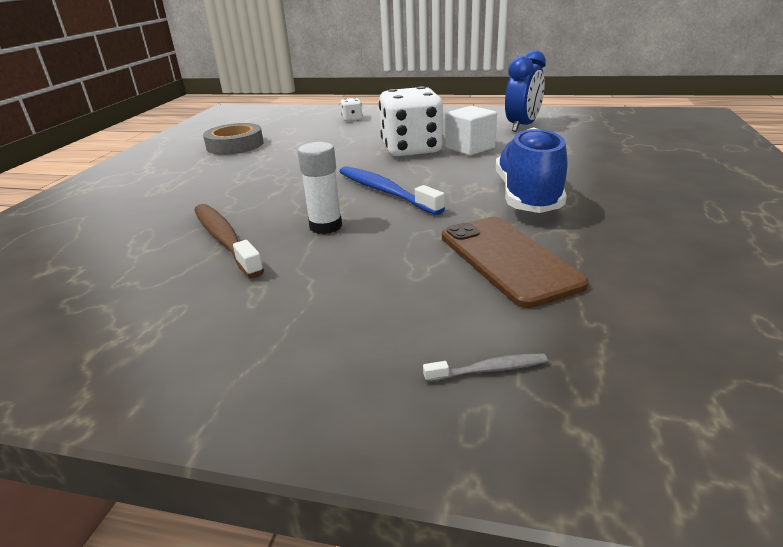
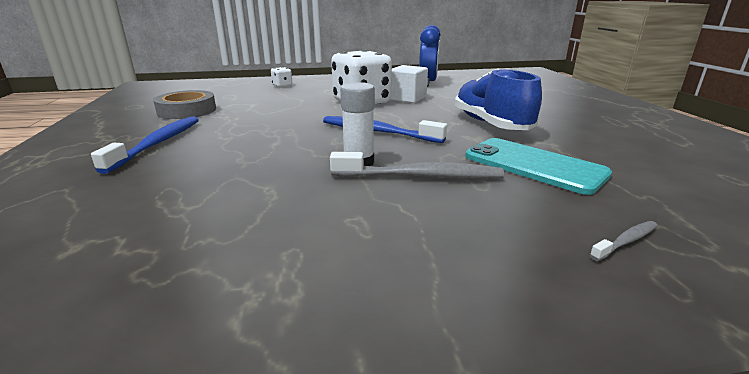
camera: 25 degrees left, 5 degrees down
(180, 181) = (158, 143): none -> blue toothbrush
(225, 239) = (270, 185): brown toothbrush -> none
(367, 253) = (421, 176): none -> grey toothbrush
(508, 259) = (533, 165): brown phone -> turquoise phone

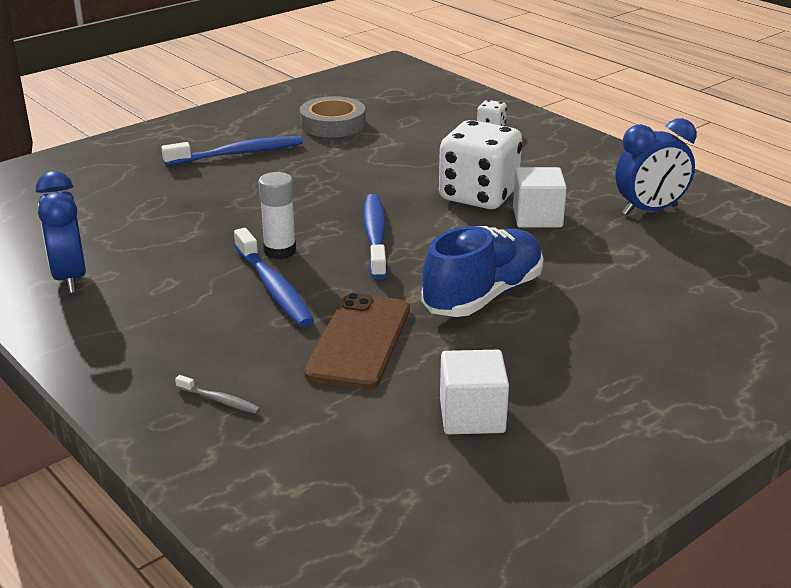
camera: 60 degrees right, 5 degrees up
(262, 288) = (70, 278): none -> blue clock
(421, 176) = (273, 288): grey toothbrush -> blue toothbrush
(533, 165) = (359, 341): turquoise phone -> brown phone
(650, 155) = (472, 416): none -> white cube

